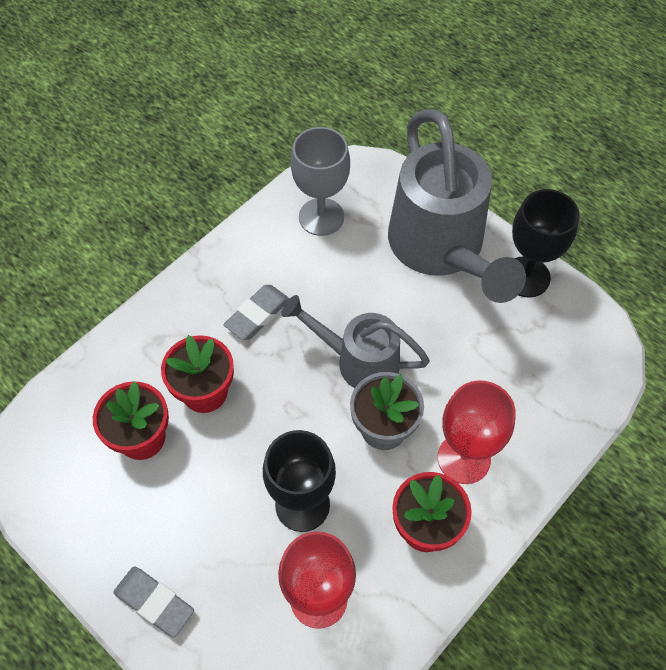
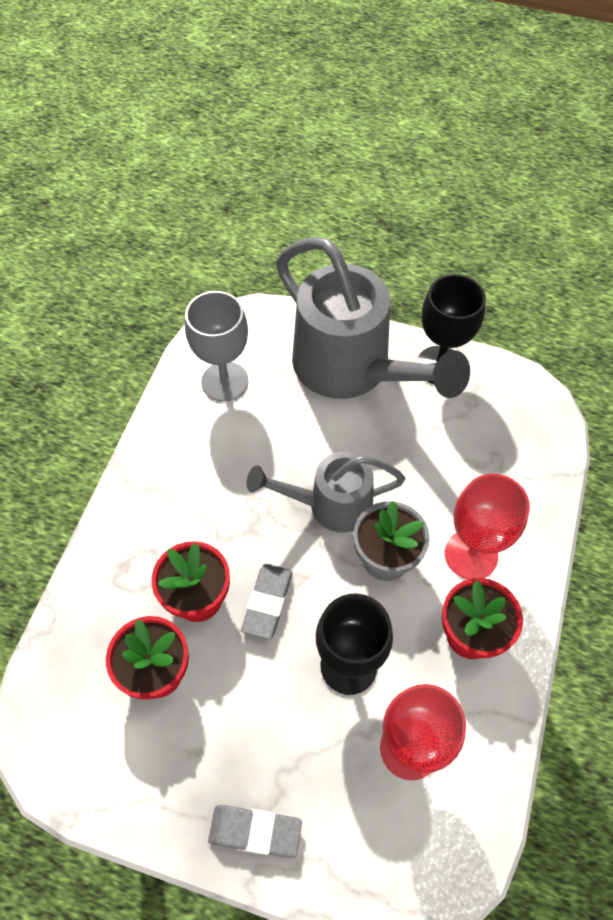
camera: 25 degrees left, 0 degrees up
(257, 315) = (211, 500): grey eraser -> grey eraser (267, 602)

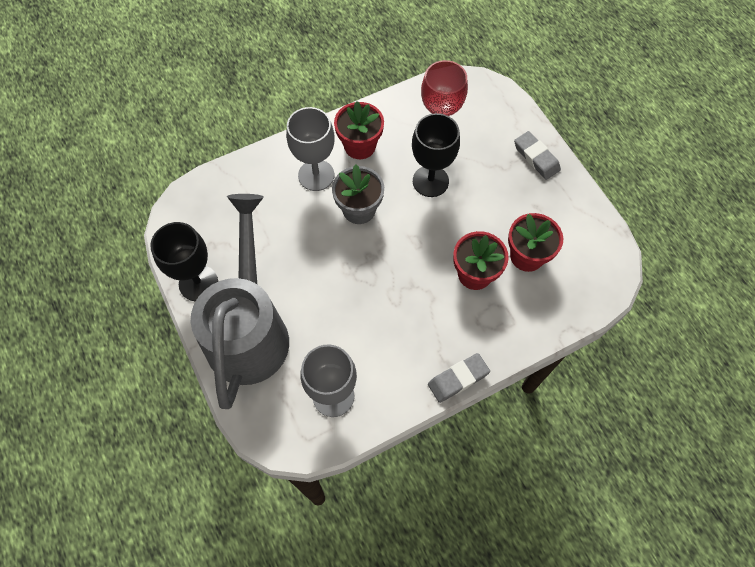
camera: 135 degrees left, 5 degrees up
(267, 602) = (440, 241): grey eraser -> grey eraser (458, 379)
(331, 505) = (355, 260): grey watering can -> none
(471, 554) = (316, 175): red goblet -> grey goblet

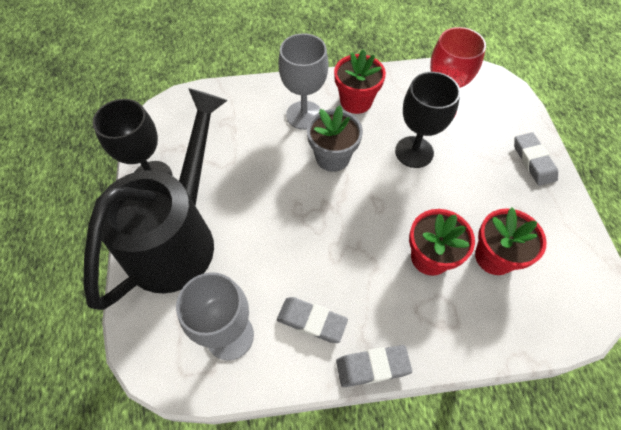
camera: 20 degrees right, 5 degrees down
(249, 330) = (177, 237): grey watering can -> black watering can
(396, 360) = (311, 321): none -> grey eraser

